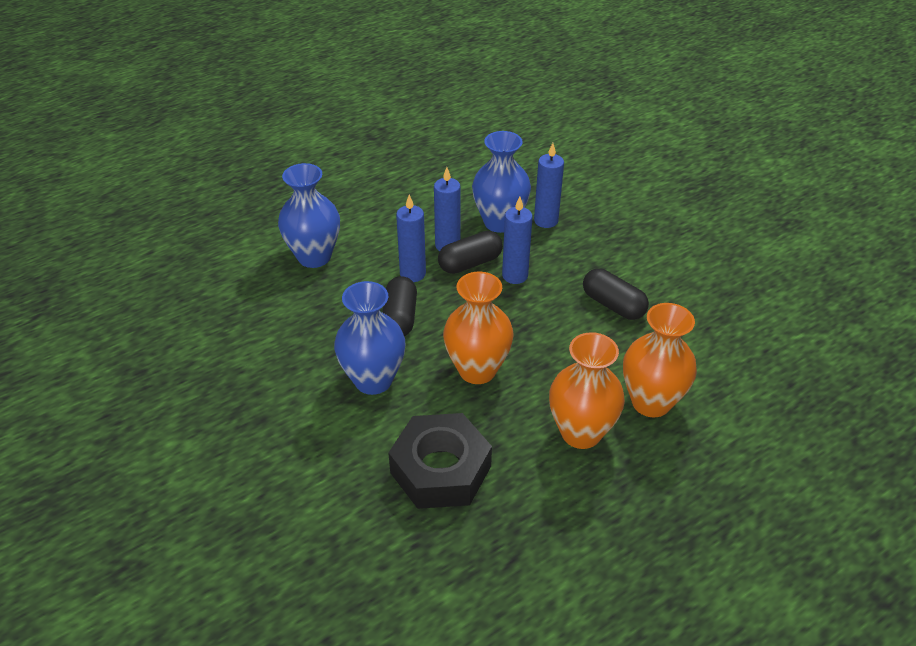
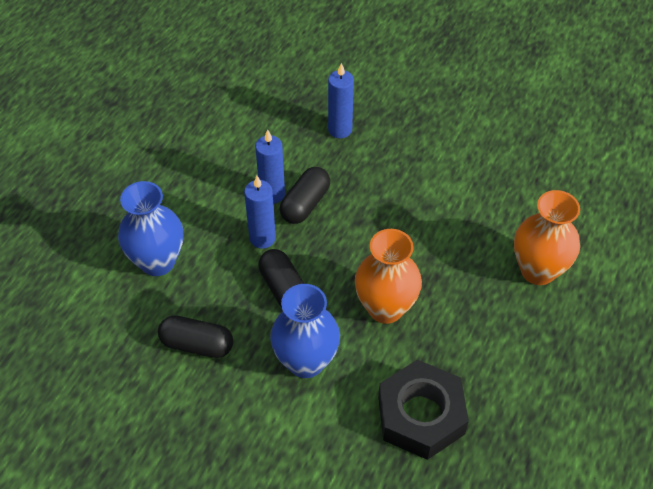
camera: 30 degrees left, 10 degrees up
(500, 222) = (301, 149): blue vase -> none
(515, 275) = (352, 199): blue candle -> none
(581, 433) = (504, 325): orange vase -> none
(613, 305) = (451, 192): black capsule -> black capsule (197, 344)

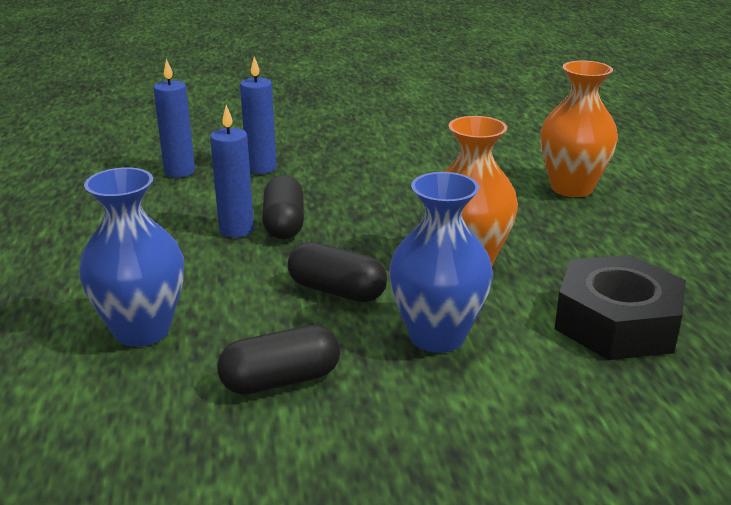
camera: 35 degrees left, 25 degrees down
(262, 238) = (263, 264): blue candle -> blue candle (179, 171)

